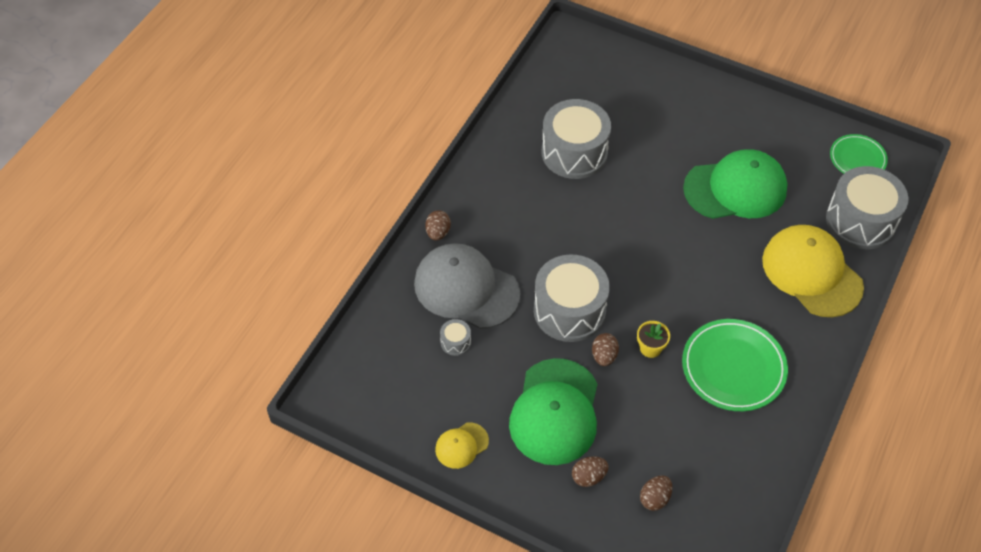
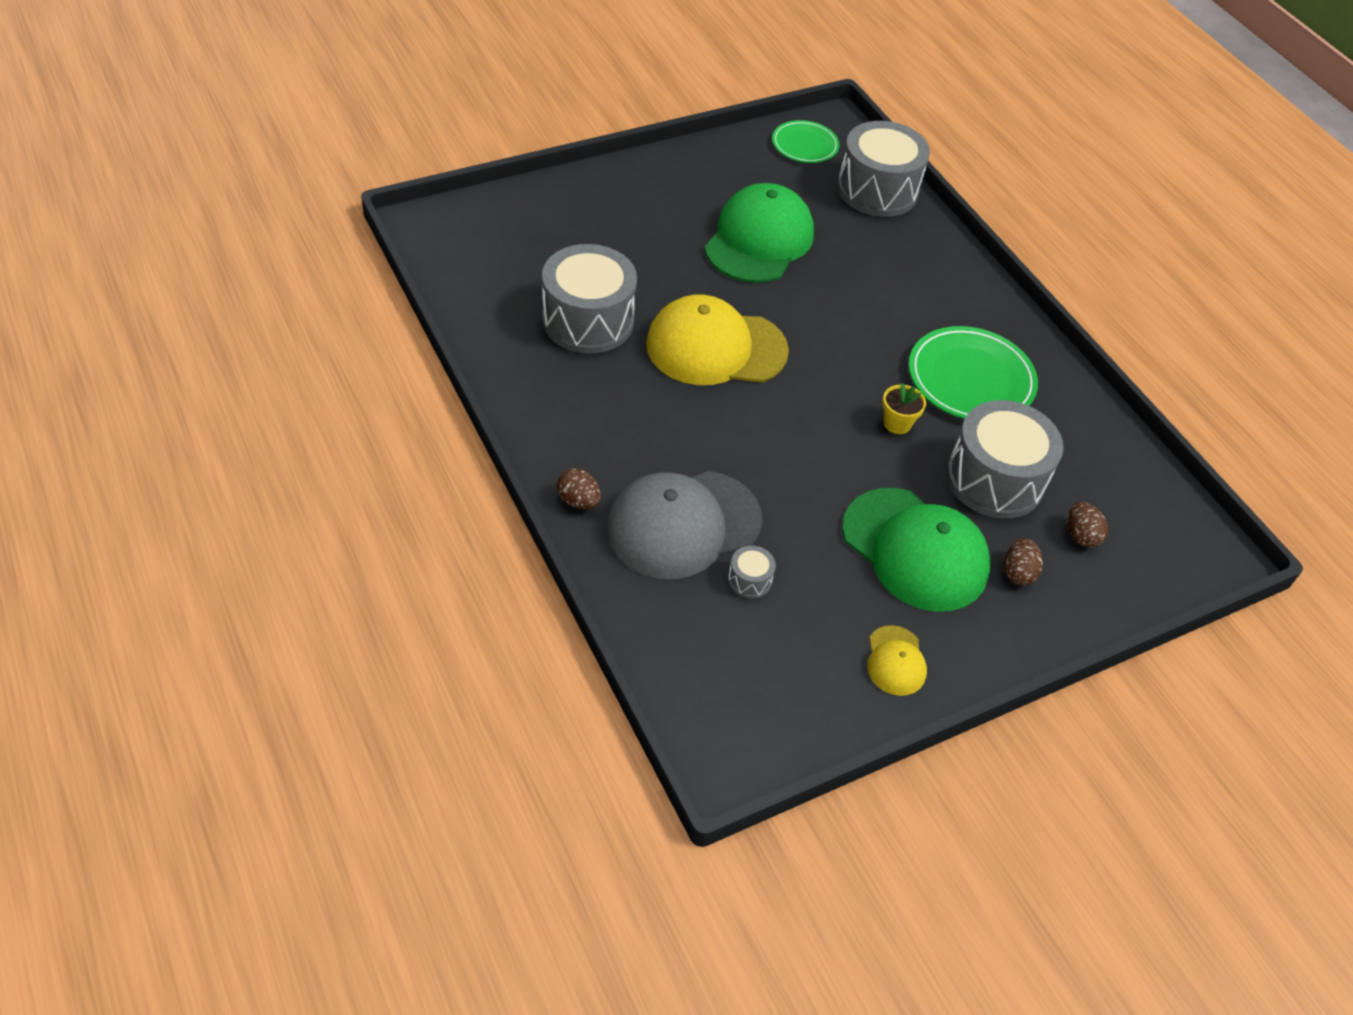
camera: 60 degrees left, 5 degrees down
(569, 310) = (794, 456): grey drum -> grey drum (994, 479)
(604, 356) = (876, 465): brown egg -> none
(812, 273) = (907, 257): yellow cap -> yellow cap (716, 347)

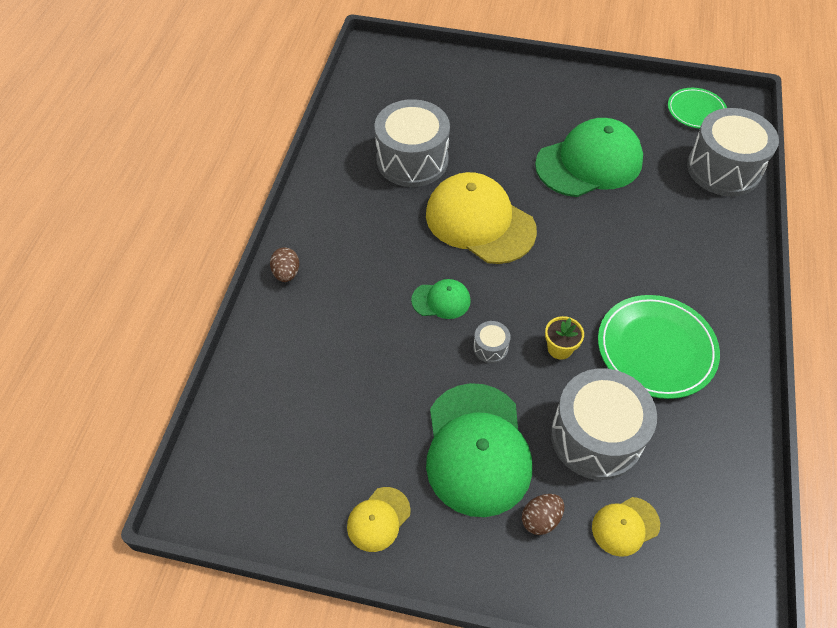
camera: 45 degrees right, 5 degrees up
(683, 524) = (334, 328): grey cap -> none
(749, 580) = (338, 393): grey drum -> grey drum (490, 347)
(755, 440) = (441, 300): none -> green cap
(1080, 535) = (625, 526): brown egg -> yellow cap

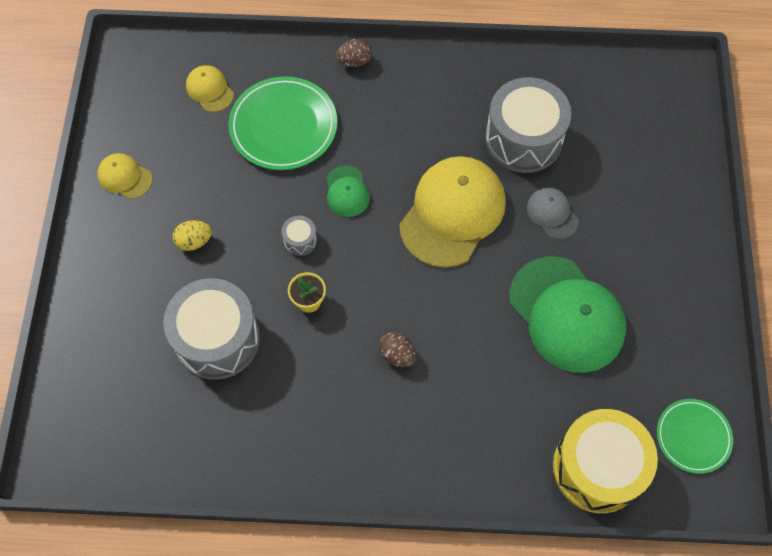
camera: 80 degrees right, 10 degrees up
(477, 449) = (194, 241): green cap -> yellow egg
(492, 155) = (552, 214): none -> grey cap
(540, 519) = (134, 298): brown egg -> brown egg (397, 355)
(625, 526) = (133, 367): yellow cap -> yellow cap (210, 90)
(656, 349) = (322, 391): green plate -> green plate (283, 126)
(723, 169) = (597, 468): grey drum -> yellow drum

